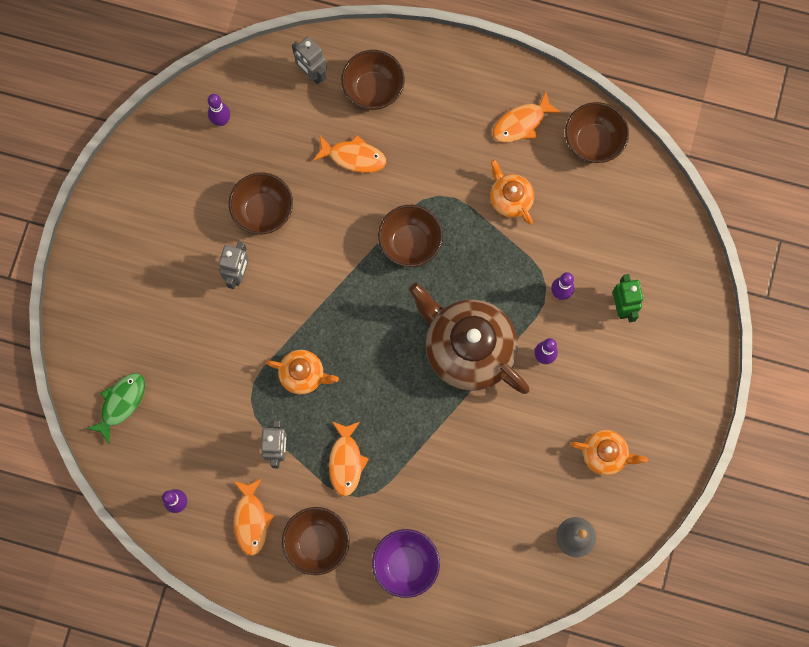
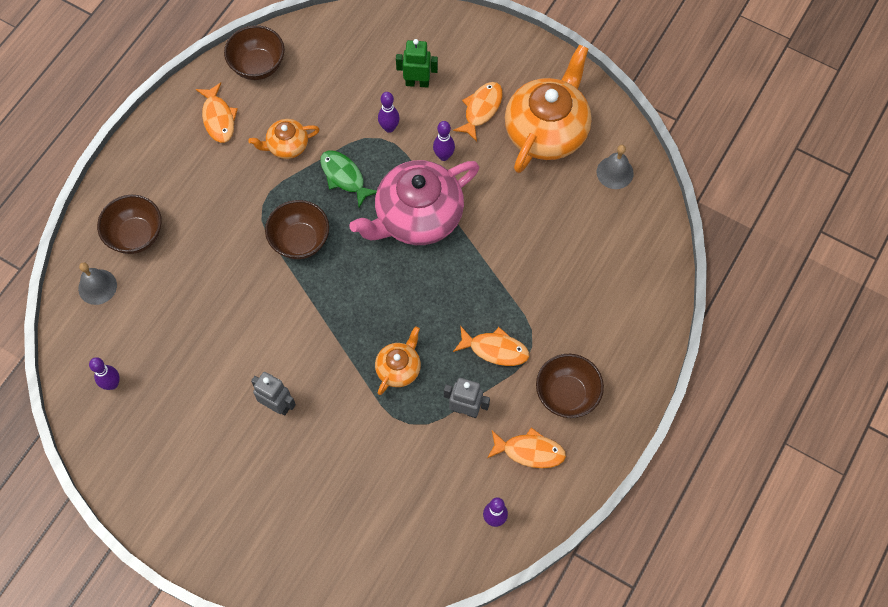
camera: 75 degrees left, 10 degrees down
(121, 403) = (376, 553): green fish -> green fish (344, 177)
(263, 211) = (222, 366): brown bowl -> none
(312, 73) = (97, 286): grey robot -> grey bell
(354, 157) = (197, 269): orange fish -> orange fish (481, 109)
(406, 564) = (606, 320): purple bowl -> none
(467, 348) = (417, 217): brown teapot -> pink teapot
(605, 454) = (547, 130): orange teapot -> orange teapot, size x2.03

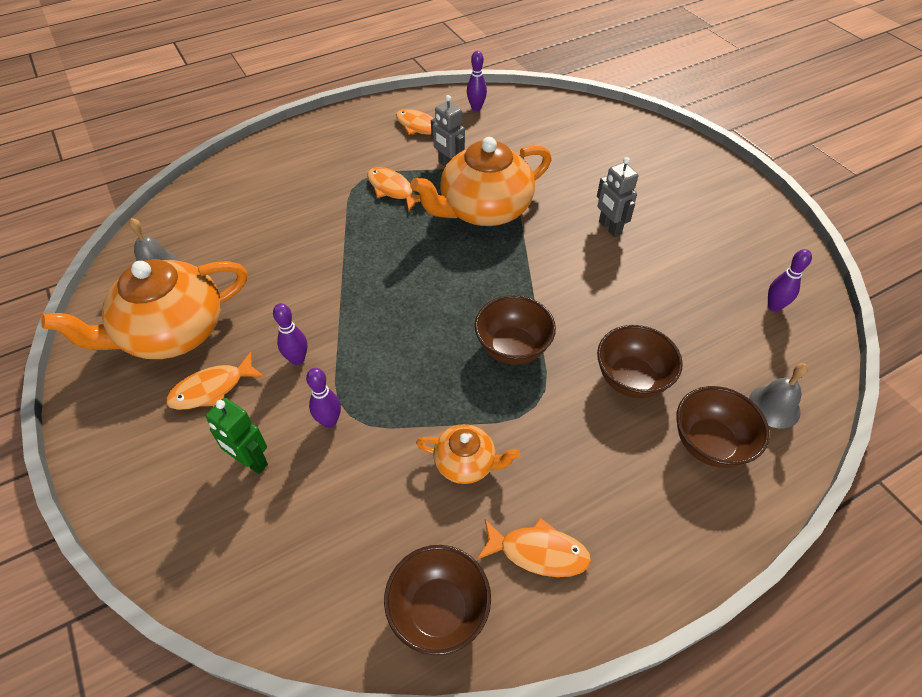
camera: 150 degrees left, 15 degrees down
(218, 118) = (538, 552): orange fish -> orange fish turned 90 degrees clockwise
(344, 177) = (421, 391): green fish -> none
(399, 368) = (483, 210): orange teapot -> orange teapot, size x2.03
(417, 217) = (374, 314): pink teapot -> none
(566, 394) = (363, 144): brown bowl -> brown bowl (631, 379)

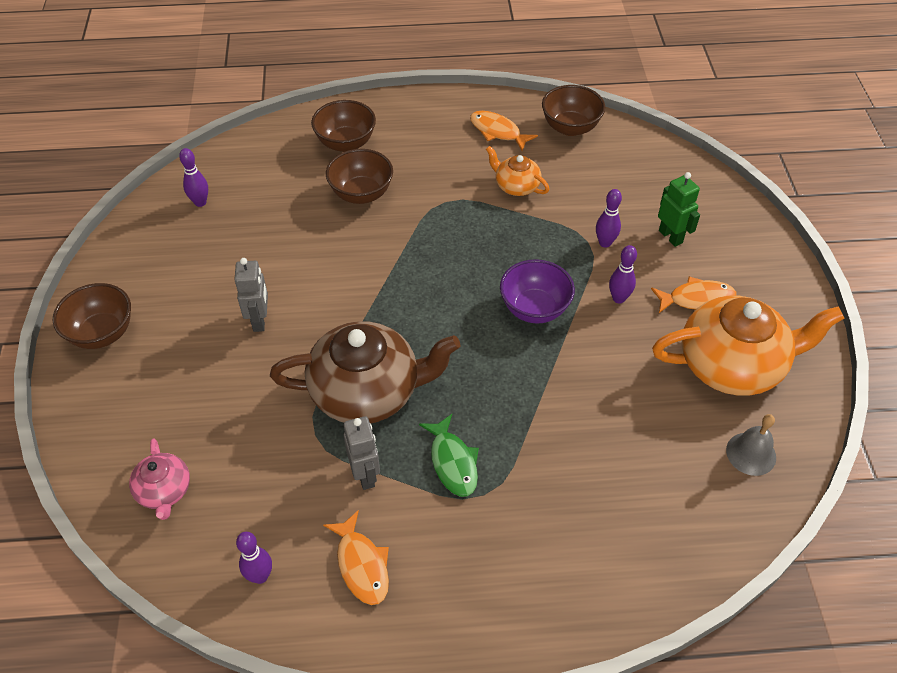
camera: 155 degrees left, 0 degrees up
(379, 319) = (534, 309): none -> purple bowl
(392, 189) = (453, 462): orange fish -> green fish
(483, 210) = (367, 391): orange teapot -> brown teapot
(512, 348) = (434, 245): brown bowl -> brown bowl (102, 333)
(568, 122) = (164, 491): none -> pink teapot
(774, 406) = (281, 146): grey bell -> none

